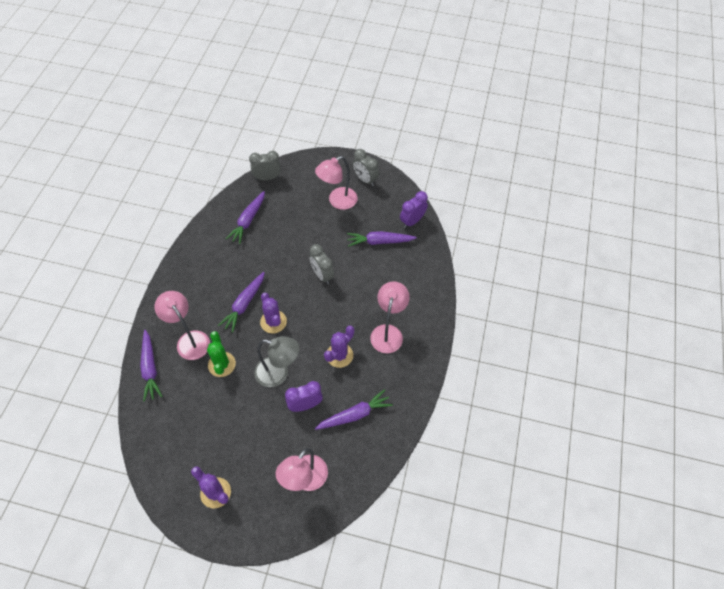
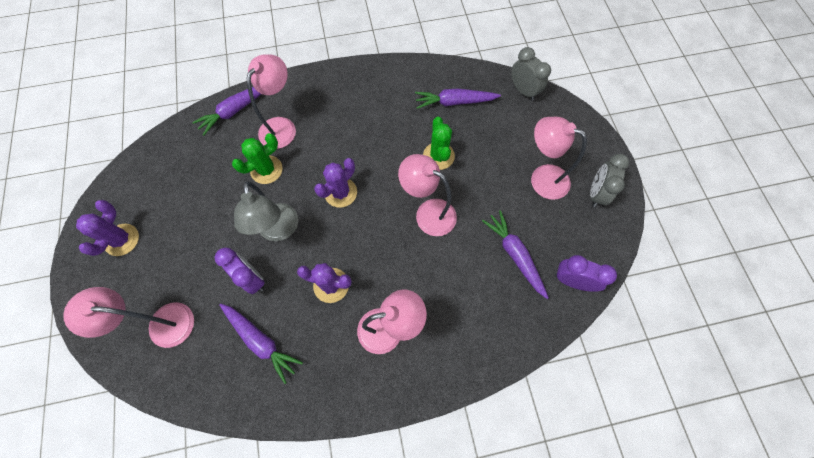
camera: 65 degrees right, 10 degrees up
(244, 304) = (348, 153): purple carrot -> none
(284, 250) = (438, 156): none -> green cactus
(322, 275) = (428, 212): grey clock -> pink lamp

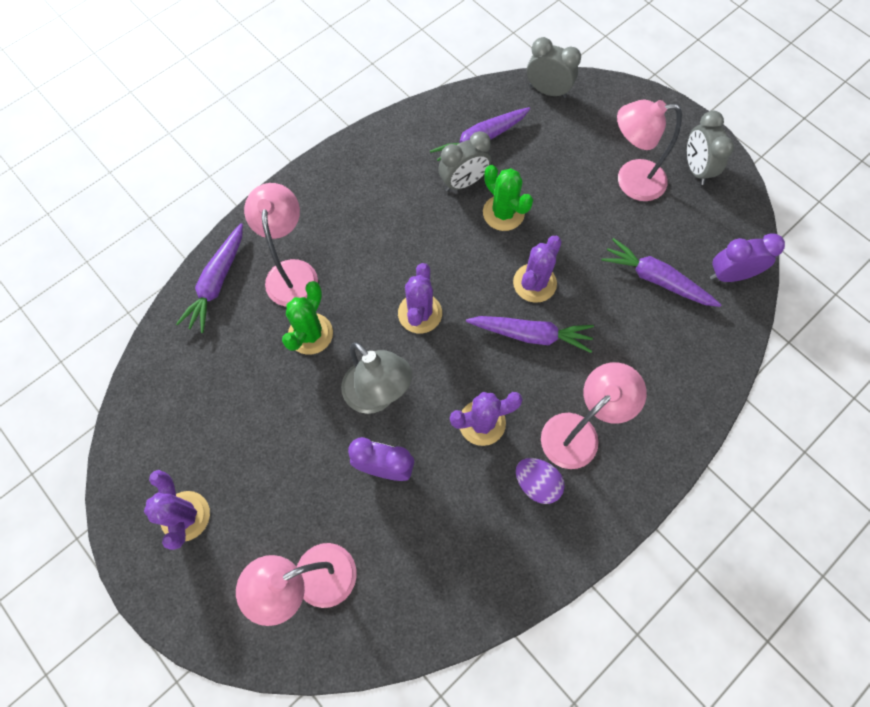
camera: 30 degrees left, 0 degrees up
(261, 341) = (445, 529): purple carrot -> purple carrot (531, 335)
(338, 346) = (536, 483): none -> purple egg
(426, 123) = (463, 182): none -> grey clock
(428, 212) = (534, 283): pink lamp -> purple cactus

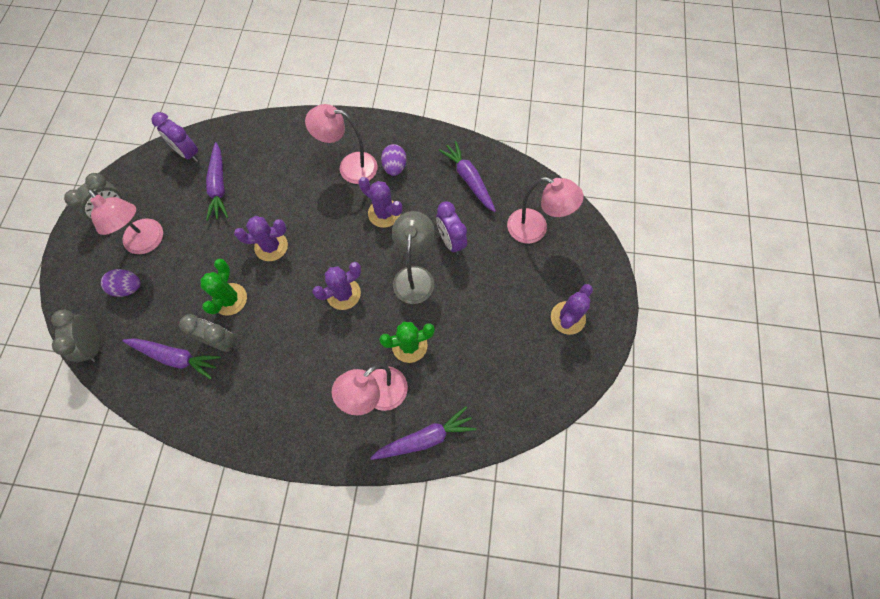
camera: 130 degrees left, 0 degrees up
(531, 335) = (309, 225): purple carrot -> purple carrot (469, 180)
(588, 141) = (128, 288): none -> purple egg

